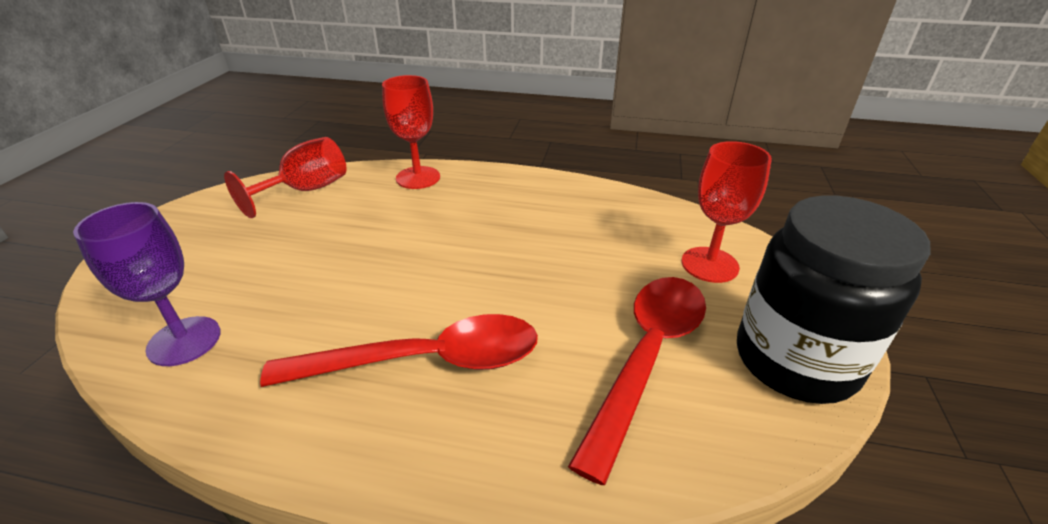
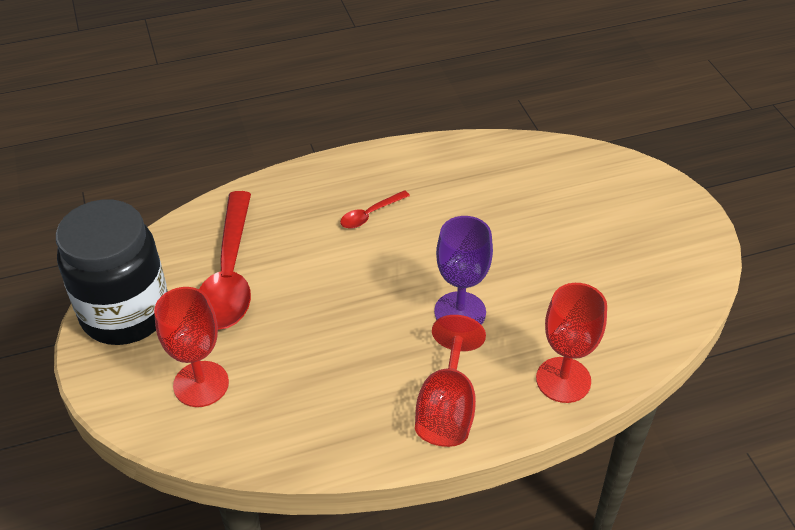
camera: 150 degrees right, 10 degrees up
(184, 341) = (526, 166): purple goblet -> purple goblet (460, 312)
(306, 191) = (644, 309): red goblet -> red goblet (447, 408)
(426, 361) = (370, 214): red spoon -> red spoon, size x0.45

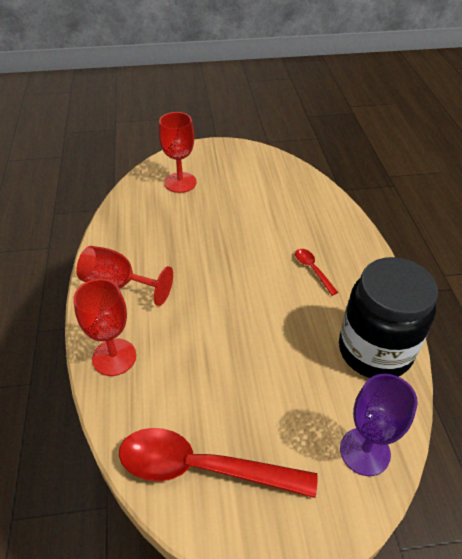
camera: 100 degrees right, 0 degrees up
(126, 313) = (241, 158): black jar -> black jar (374, 351)
(229, 274) = (264, 197): red spoon -> red spoon (202, 467)
(460, 312) = (200, 307): purple goblet -> purple goblet (365, 451)

